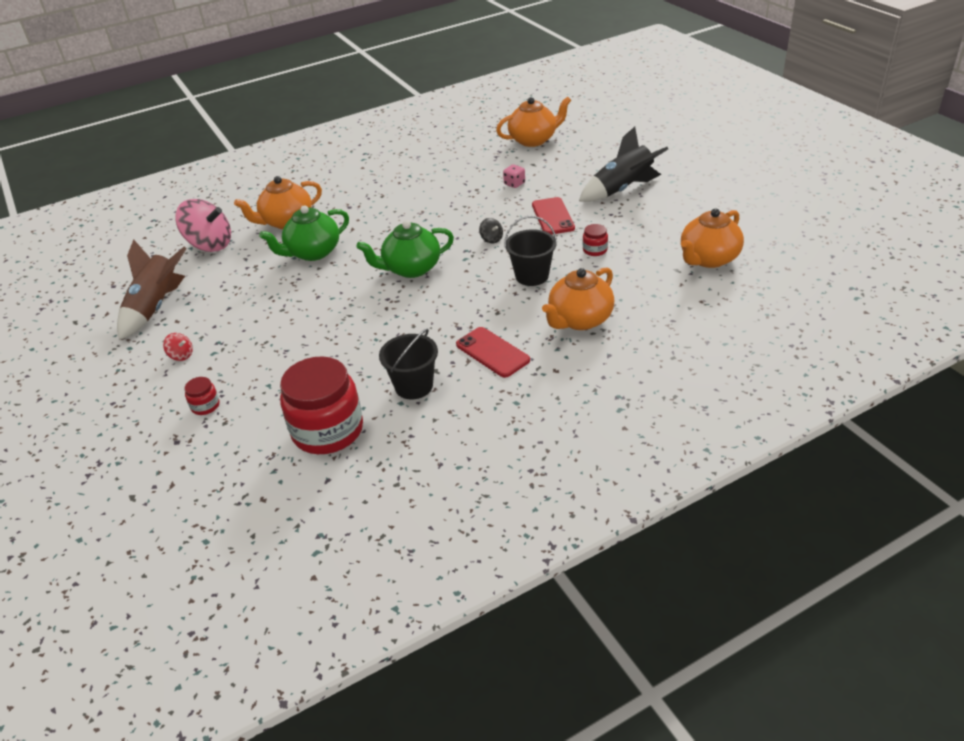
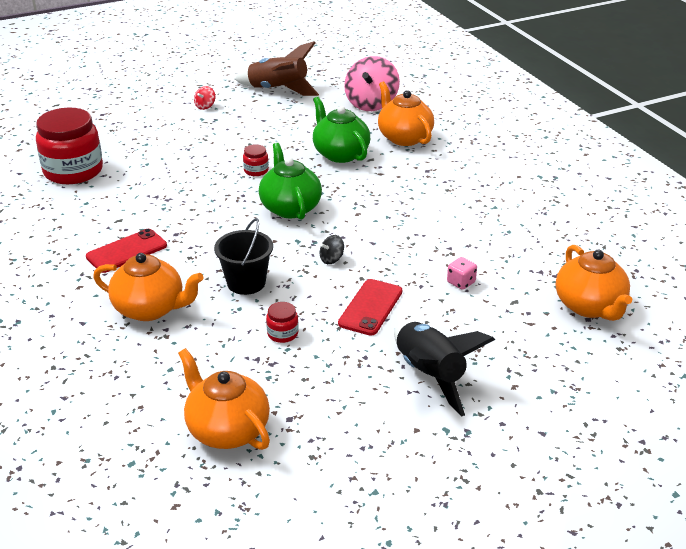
camera: 90 degrees right, 5 degrees down
(205, 406) = (135, 121): red jar -> red jar (256, 170)
(414, 386) = (103, 209): black bucket -> none
(553, 216) = (371, 307): red phone -> red phone turned 60 degrees counterclockwise
(579, 320) = (150, 309): orange teapot -> orange teapot turned 150 degrees clockwise

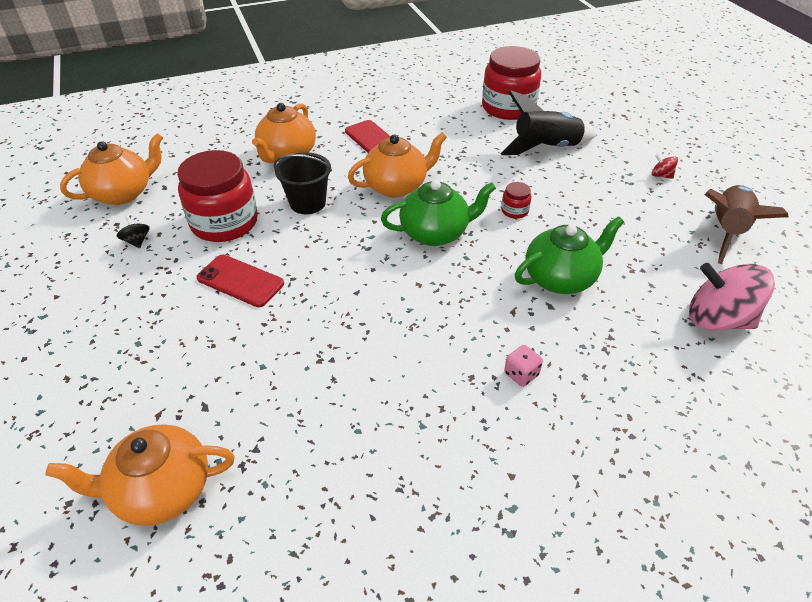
camera: 95 degrees right, 10 degrees up
(282, 334) = (224, 223): red jar -> red jar, size x2.39
(331, 259) = (331, 258): black spinning top -> black spinning top (137, 241)
(404, 137) = (617, 346): orange teapot -> orange teapot (396, 186)
(429, 375) = (119, 313): black rocket -> black rocket (546, 148)
(461, 282) = (258, 360): pink dice -> pink dice (521, 374)

